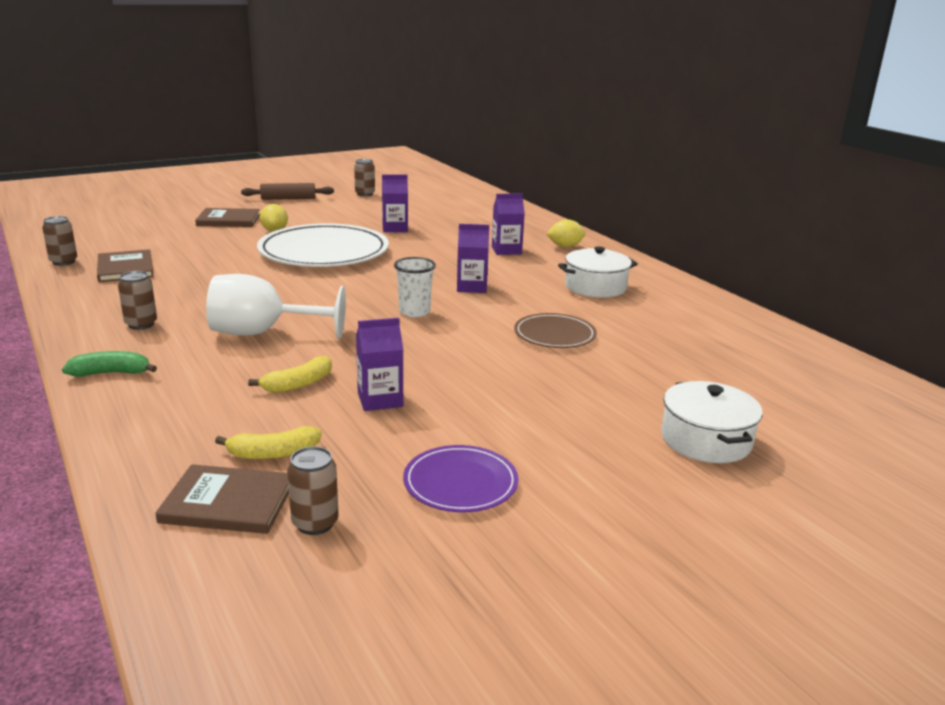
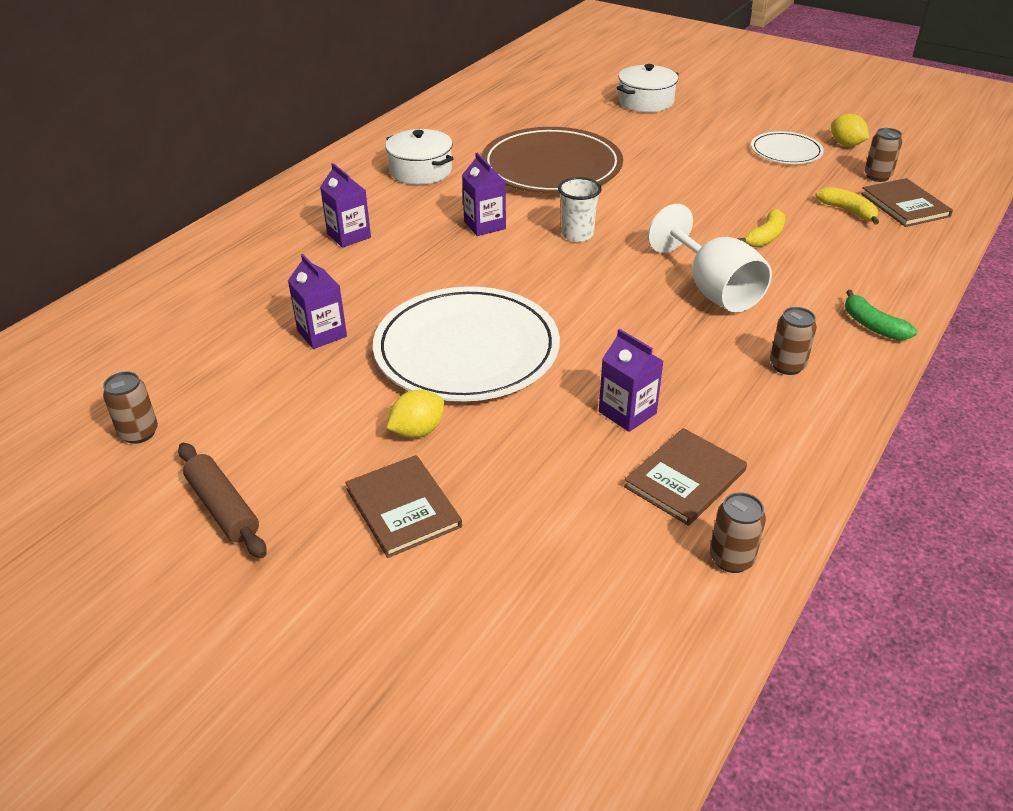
camera: 115 degrees left, 15 degrees up
(298, 384) = (765, 237): yellow banana -> yellow banana turned 105 degrees clockwise
(380, 399) = (739, 200): purple carton -> purple carton (627, 412)
(460, 483) = (786, 151): purple plate -> white plate
(554, 335) = (551, 167): brown plate -> brown plate, size x1.95
(565, 246) = (305, 207): yellow lemon -> yellow lemon (846, 144)

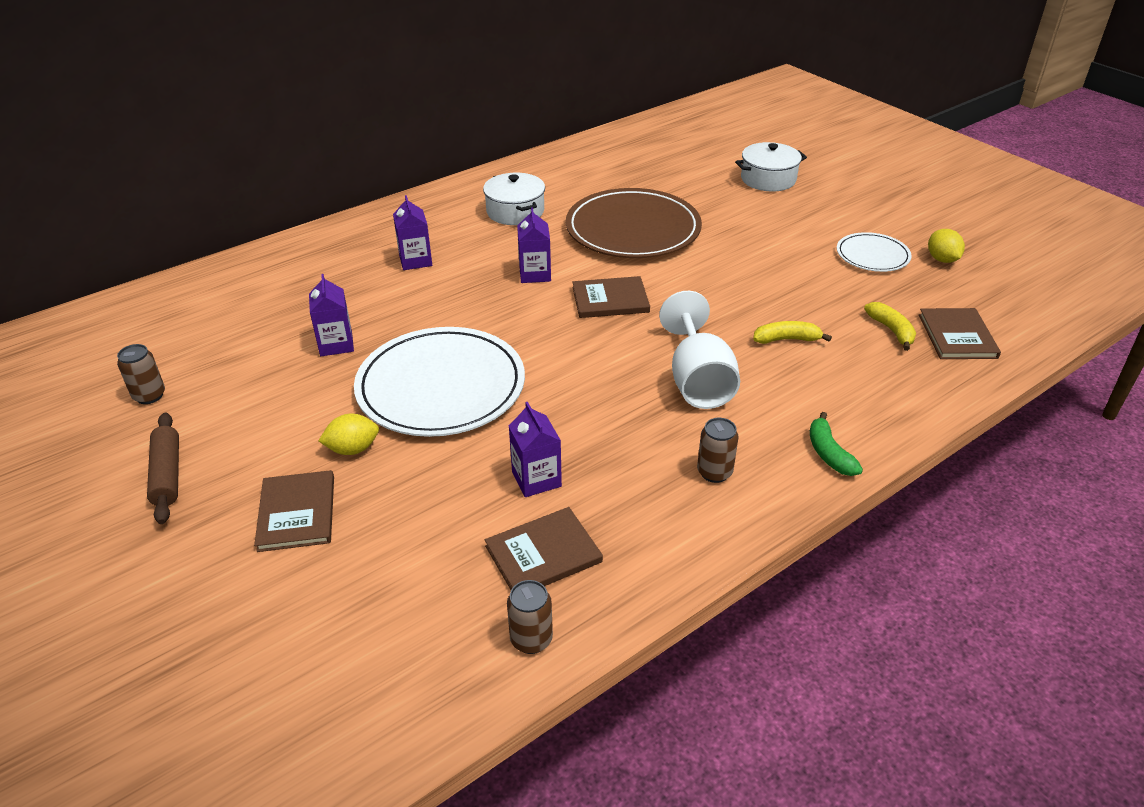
camera: 20 degrees right, 0 degrees up
(577, 234) = (610, 300): white cup -> brown book
(765, 237) = (787, 339): yellow banana -> yellow banana turned 150 degrees counterclockwise
(877, 176) = (950, 300): brown can -> none

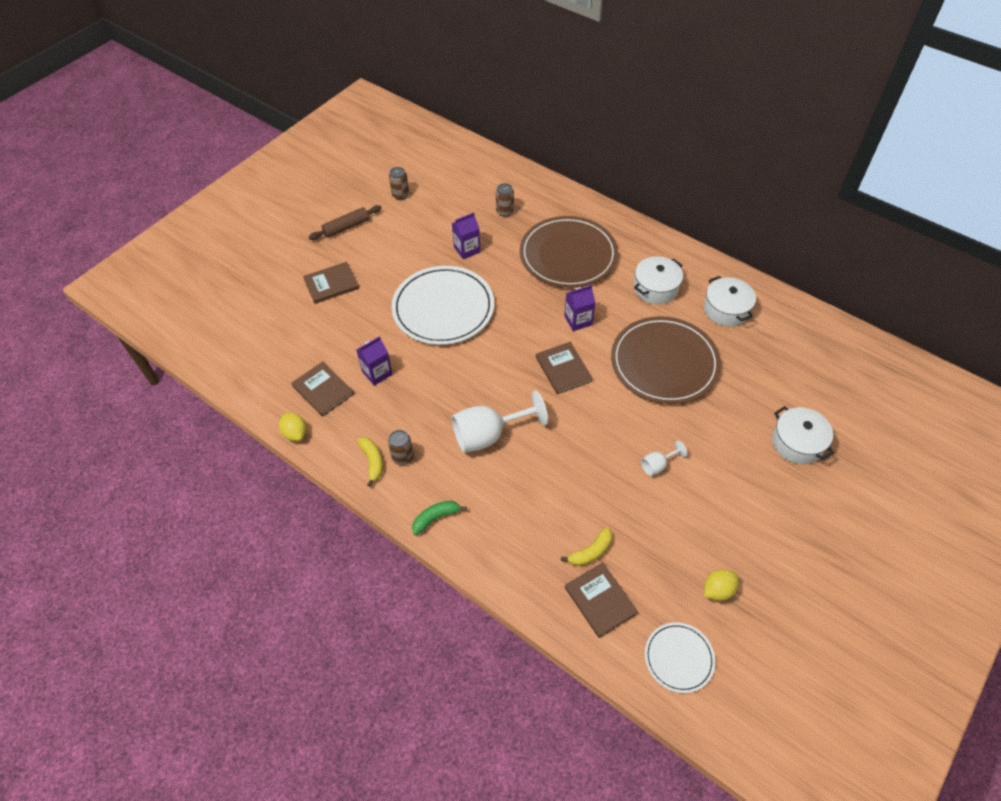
camera: 75 degrees right, 15 degrees up
(353, 449) = (381, 288): yellow lemon -> yellow lemon (295, 433)
(415, 260) = (568, 255): purple carton -> brown plate
(531, 639) = (268, 399): brown can -> brown can (505, 211)
(574, 177) = (726, 309): none -> white pot
(778, 262) = (657, 465): none -> white goblet
(787, 339) = (554, 482): yellow banana -> yellow banana (372, 462)
(872, 255) = (700, 534): white plate -> white plate (679, 658)
(957, 336) = (600, 600): brown book -> brown book turned 75 degrees clockwise

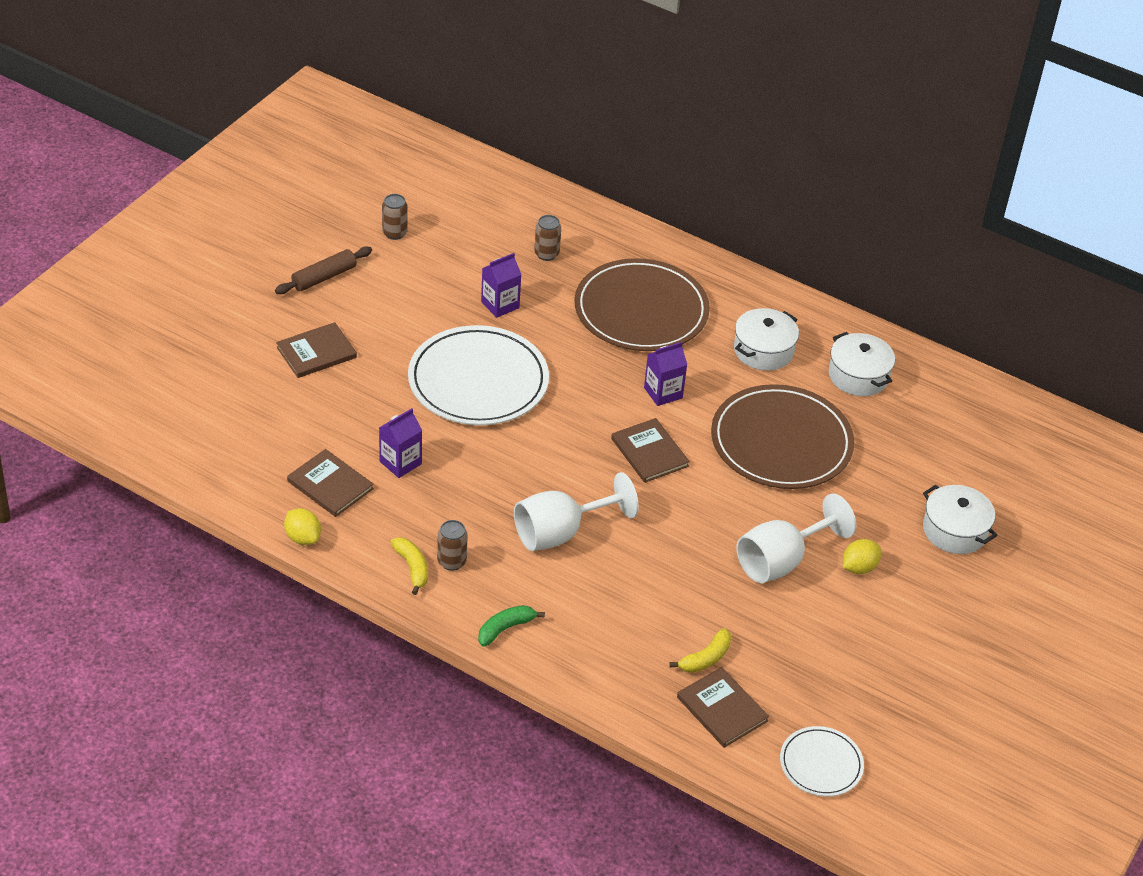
camera: 10 degrees left, 10 degrees down
(657, 465) = (781, 561): white goblet -> white goblet, size x2.07
(718, 590) = (863, 693): yellow lemon -> yellow lemon (859, 567)

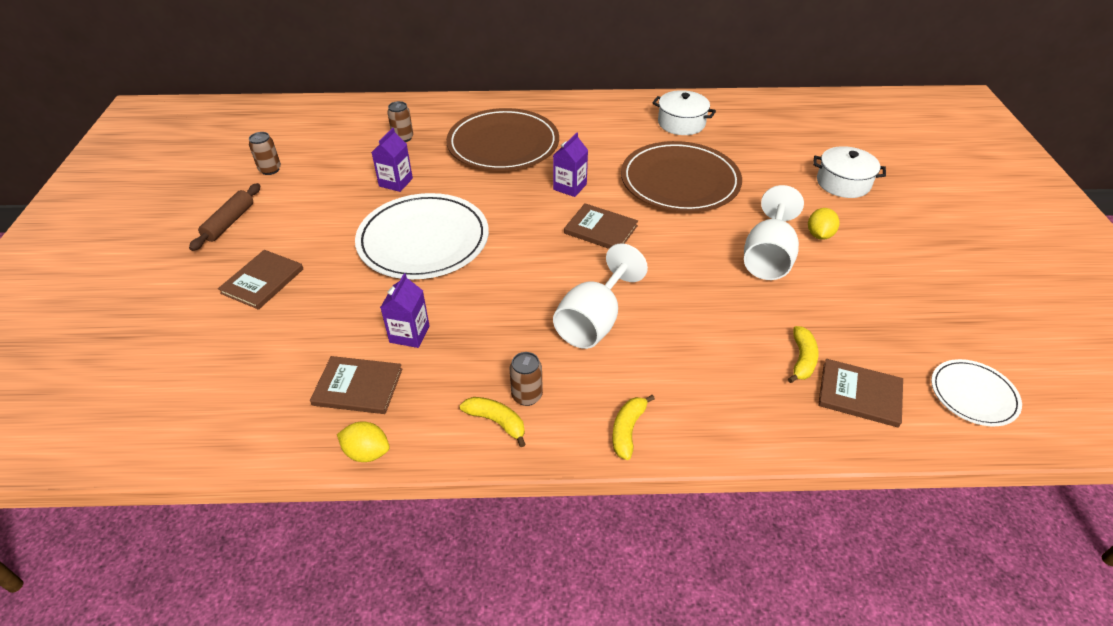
camera: 30 degrees left, 0 degrees up
(505, 628) = (627, 430): green banana -> yellow banana
(763, 350) = (608, 134): white pot -> none

